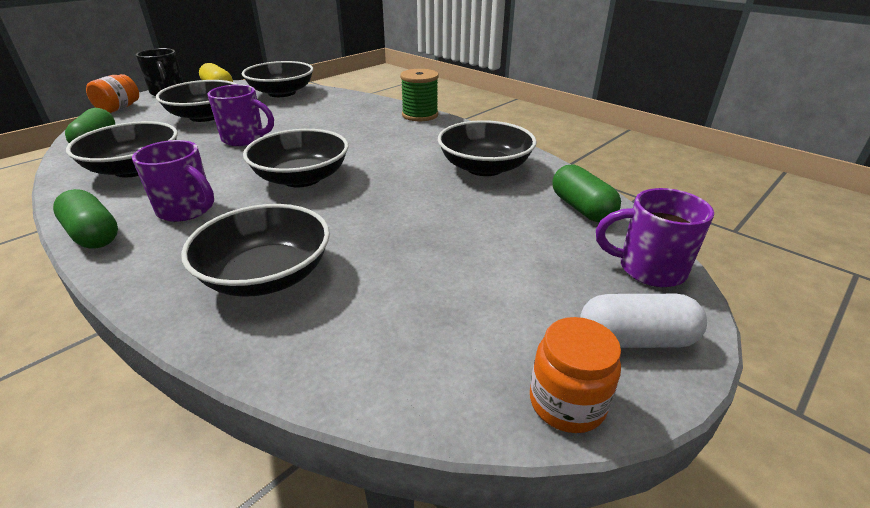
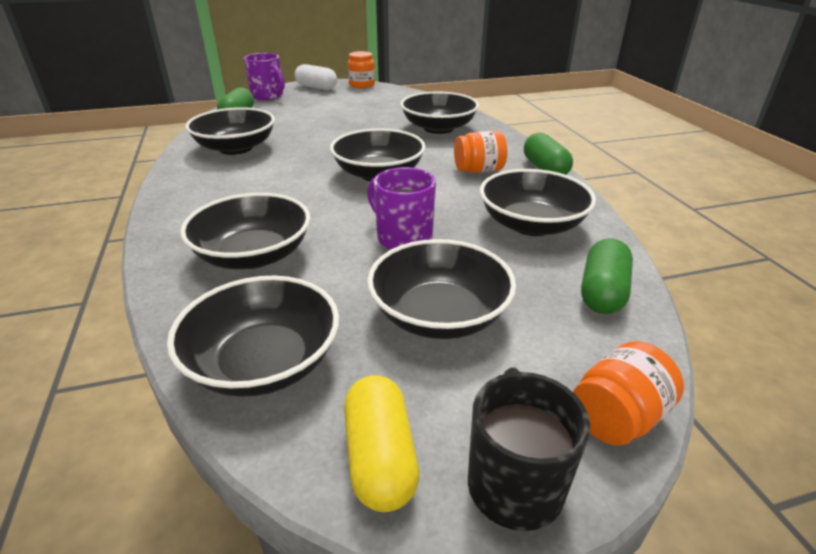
camera: 150 degrees left, 0 degrees up
(187, 210) = (478, 170): purple mug -> orange jar
(335, 114) = (253, 255): none -> black bowl
(420, 115) = (167, 219): green spool -> none

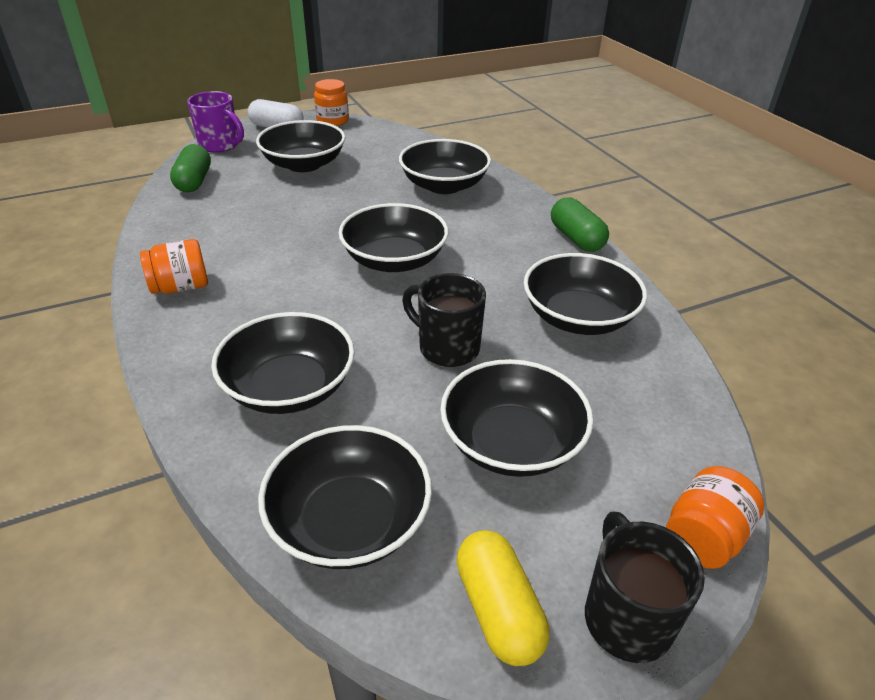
camera: 10 degrees left, 5 degrees up
(236, 148) = (210, 233): black bowl -> black bowl (304, 164)
(402, 238) = (447, 348): purple mug -> black mug
(478, 170) = (505, 246): orange jar -> orange jar (181, 287)
(602, 292) = (666, 397): green capsule -> none

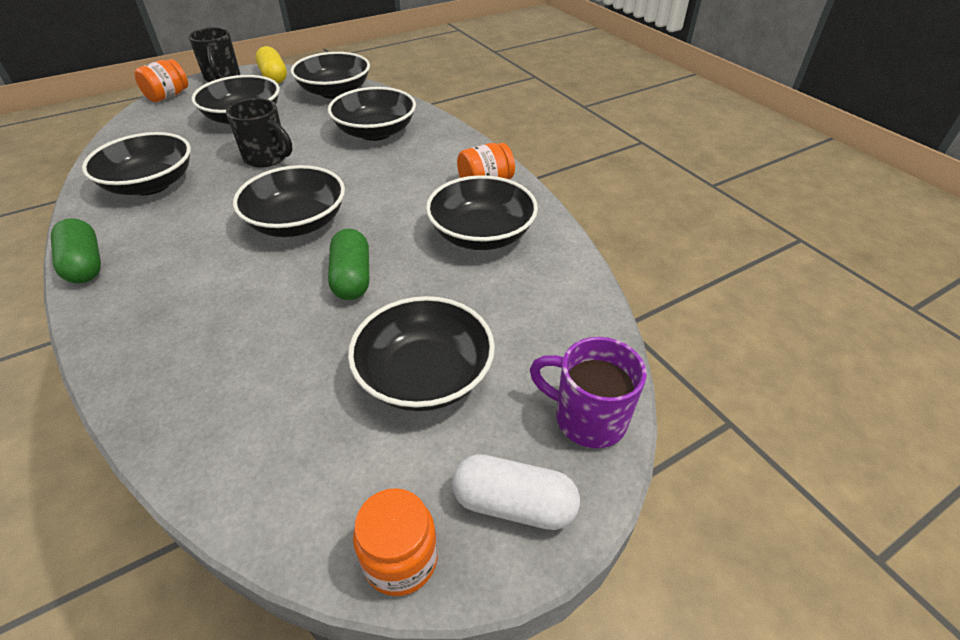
camera: 175 degrees right, 5 degrees up
(194, 181) = (566, 318): green capsule -> green capsule (352, 278)
(444, 185) = (209, 345): black bowl -> black bowl (481, 234)

